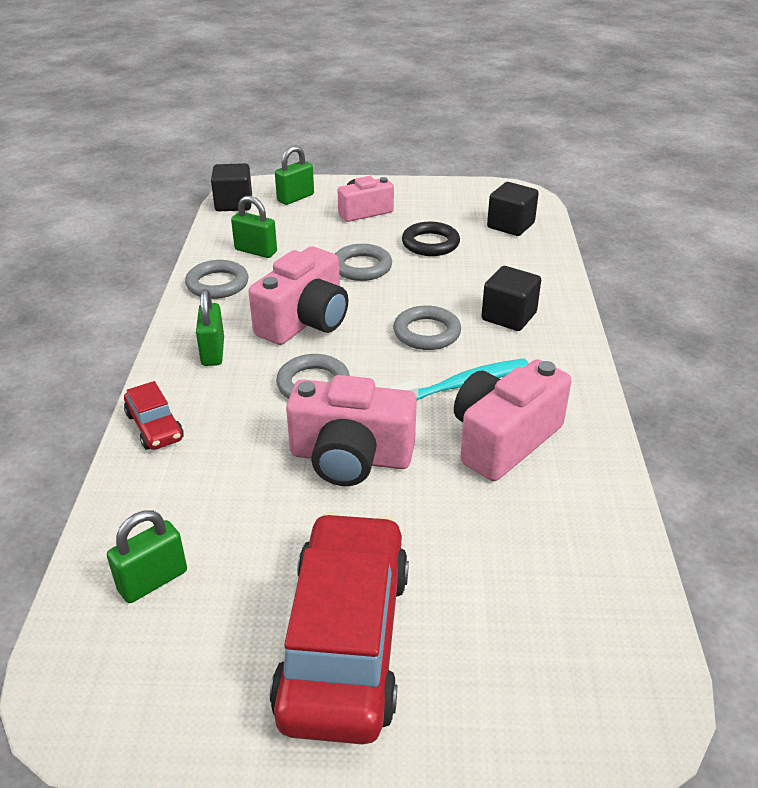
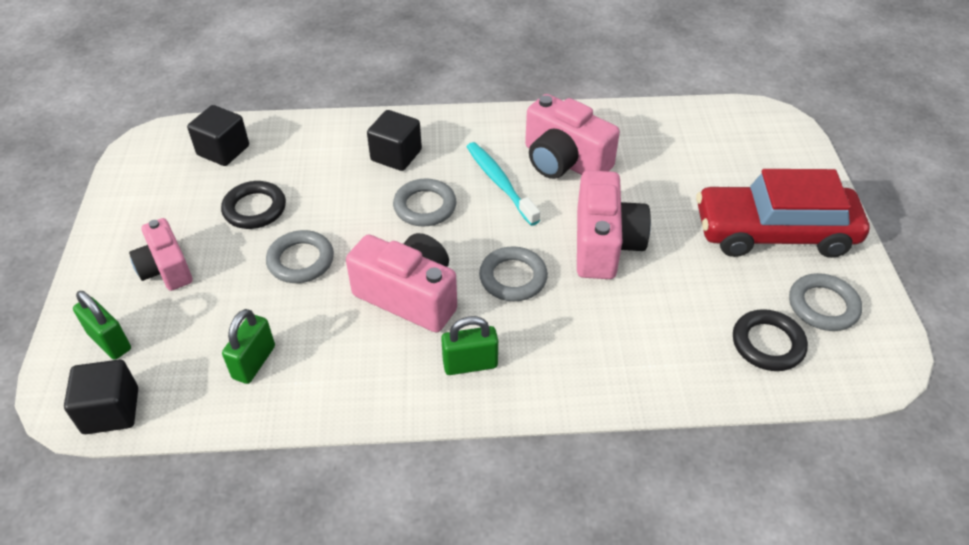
camera: 95 degrees left, 10 degrees up
(153, 581) = (768, 344): green padlock -> black ring
(154, 426) = (596, 387): red car -> none
(217, 284) = (332, 387): grey ring -> grey ring (823, 306)

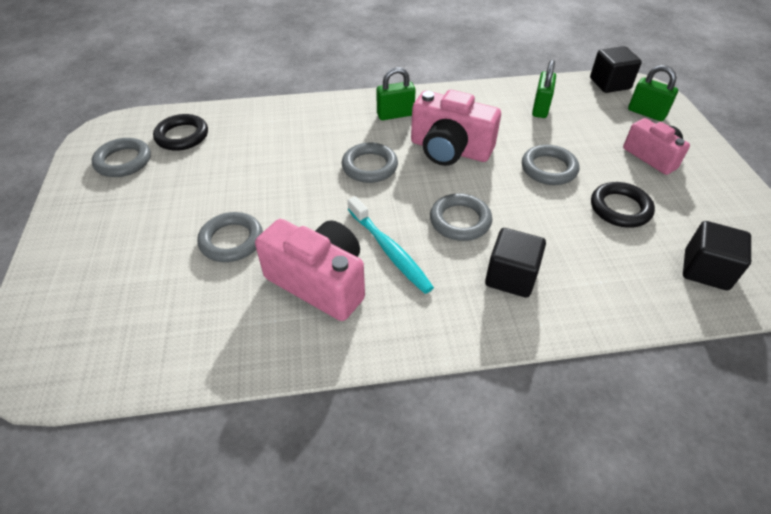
camera: 175 degrees right, 0 degrees up
(604, 244) = (289, 196): pink camera -> none
(653, 201) = (231, 240): none -> grey ring
(774, 232) = (126, 216): red car -> none

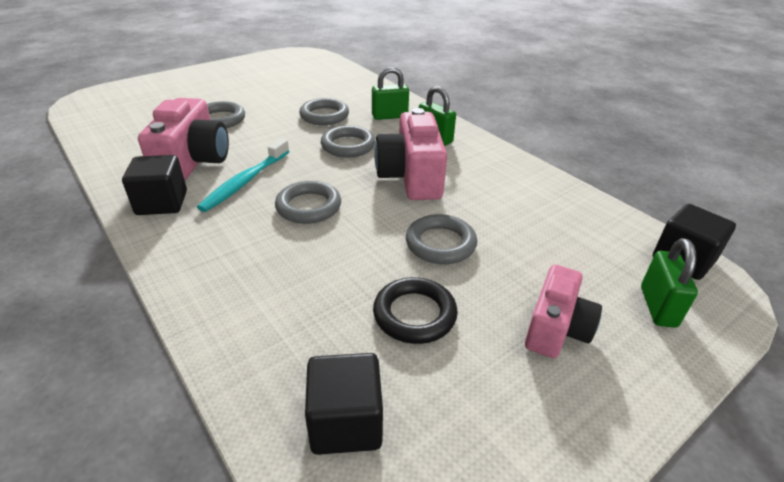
camera: 60 degrees right, 10 degrees down
(123, 161) = (276, 67): grey ring -> grey ring (324, 116)
(182, 136) = (318, 74): black ring -> none
(511, 277) = (245, 254): black cube -> black cube (162, 203)
(540, 108) = (550, 215): green padlock -> green padlock (389, 116)

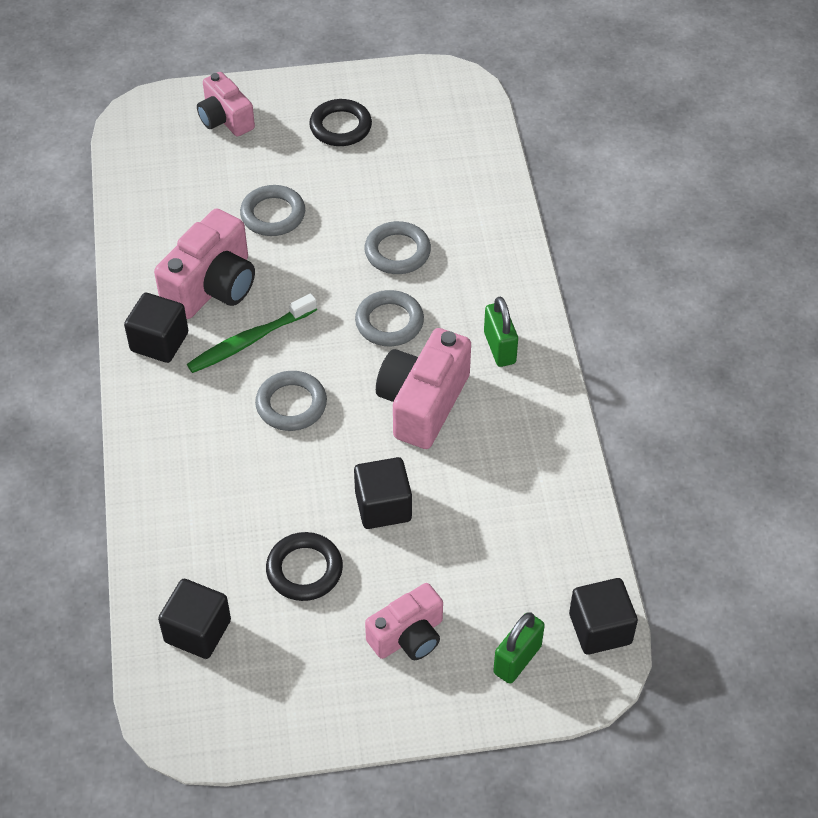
camera: 30 degrees right, 15 degrees up
(156, 90) = (225, 119): none -> pink camera
(242, 79) = (340, 127): none -> black ring
(245, 181) = (250, 341): turquoise toothbrush -> green toothbrush
(389, 116) = (476, 283): green padlock -> none
(440, 244) = (383, 506): grey ring -> black cube

